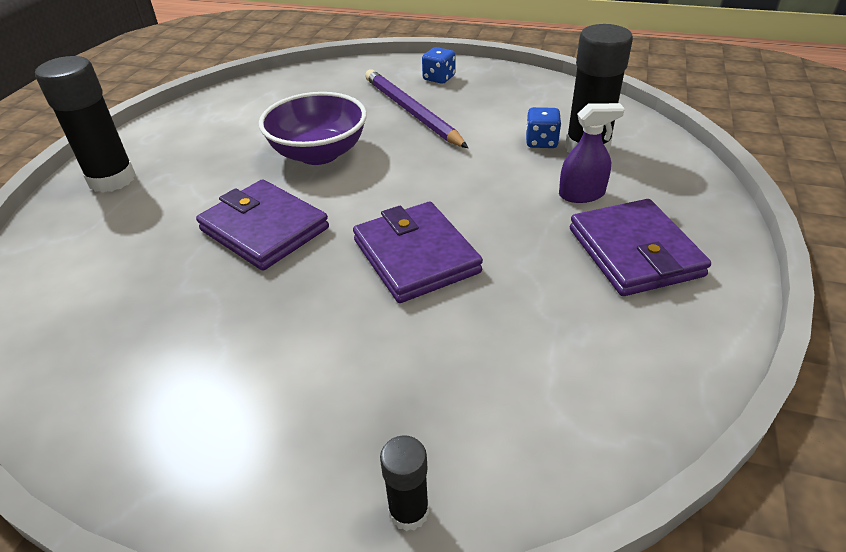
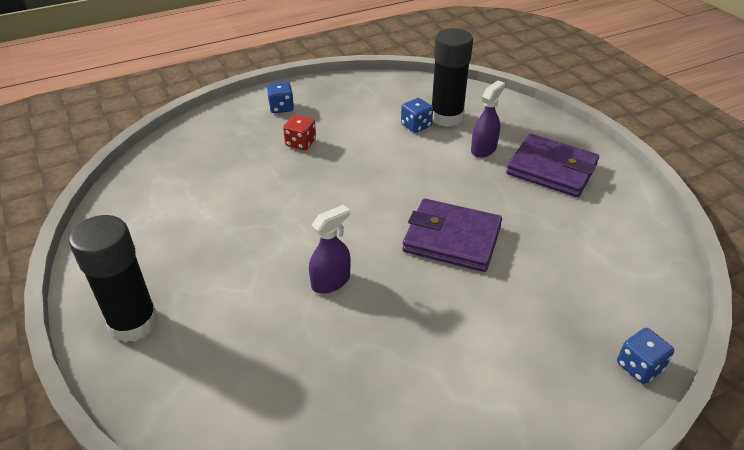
camera: 45 degrees left, 0 degrees up
(264, 229) = (331, 281): purple wallet -> purple spray bottle
(319, 153) = (281, 207): purple bowl -> none
(408, 511) = (639, 366): black glue stick -> blue dice
(411, 112) = (300, 143): purple pencil -> red dice

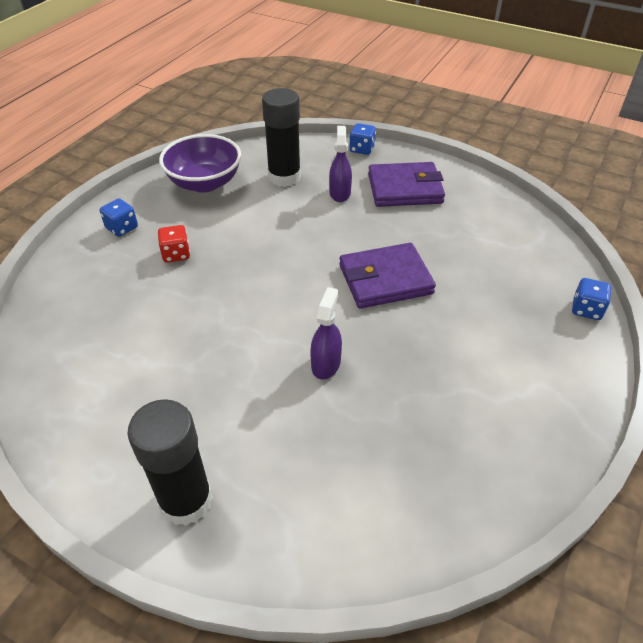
camera: 35 degrees left, 5 degrees up
(375, 97) = (204, 183): none -> purple bowl
(416, 126) = (266, 195): blue dice -> blue dice (362, 149)

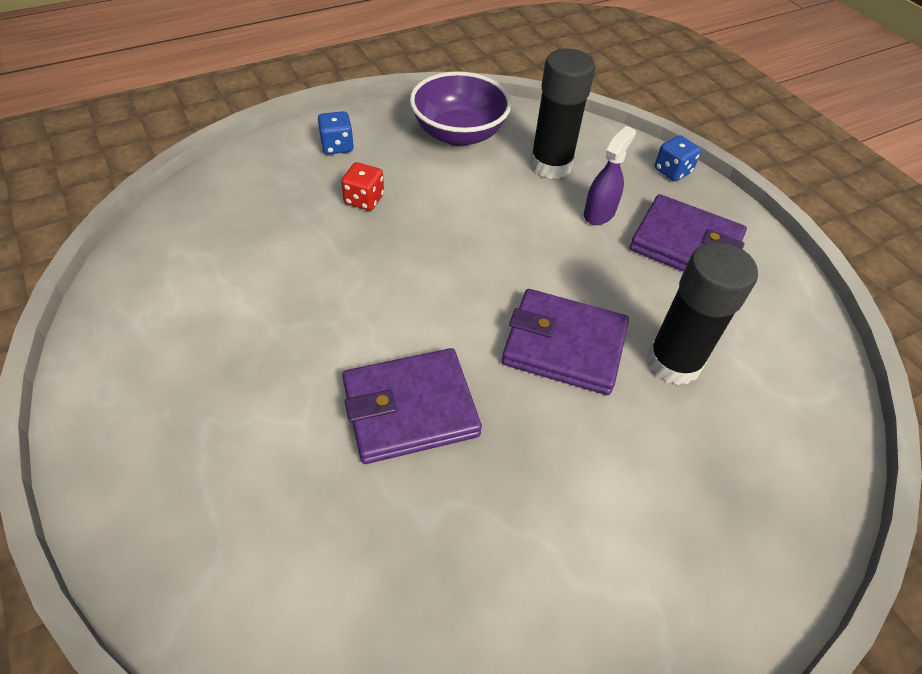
camera: 30 degrees right, 5 degrees up
(186, 500) = (148, 473): black glue stick -> black glue stick (673, 362)
(326, 364) = (410, 409): purple spray bottle -> purple wallet
(586, 309) = (806, 535): blue dice -> none

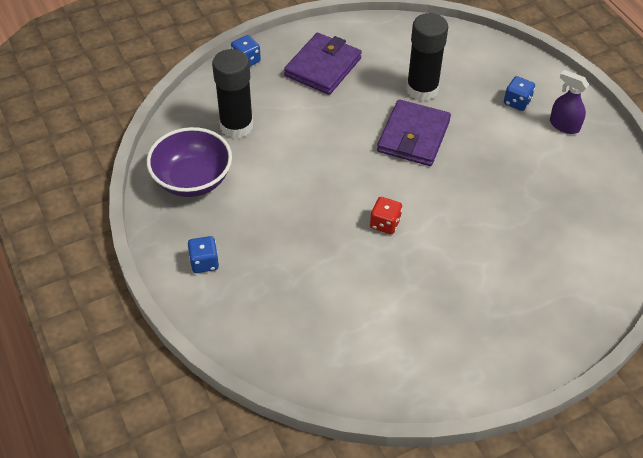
camera: 85 degrees left, 0 degrees up
(364, 199) = (275, 241): red dice -> red dice (385, 223)
(410, 409) = (468, 211): purple wallet -> none
(599, 213) = (292, 105): purple spray bottle -> purple spray bottle (564, 125)
(683, 512) = (517, 102): none -> blue dice

